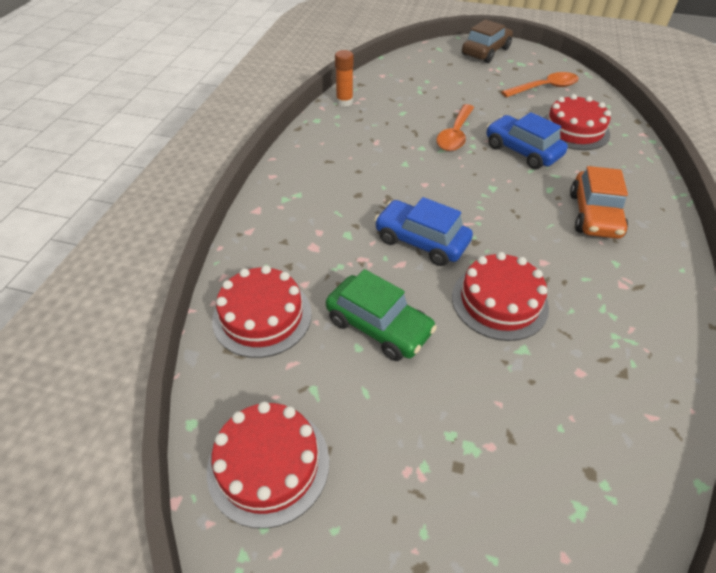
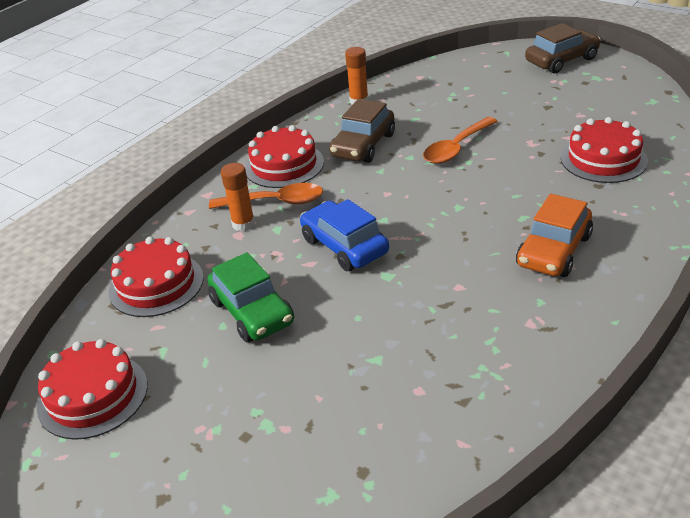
camera: 25 degrees right, 10 degrees down
(312, 235) = (243, 224): none -> orange glue stick
(375, 142) = (363, 145): none -> brown car
(499, 301) = (384, 313): red cake -> red cake (284, 165)
(522, 151) = (521, 174): blue car -> none
(545, 88) = (604, 108): orange spoon -> orange spoon (275, 202)

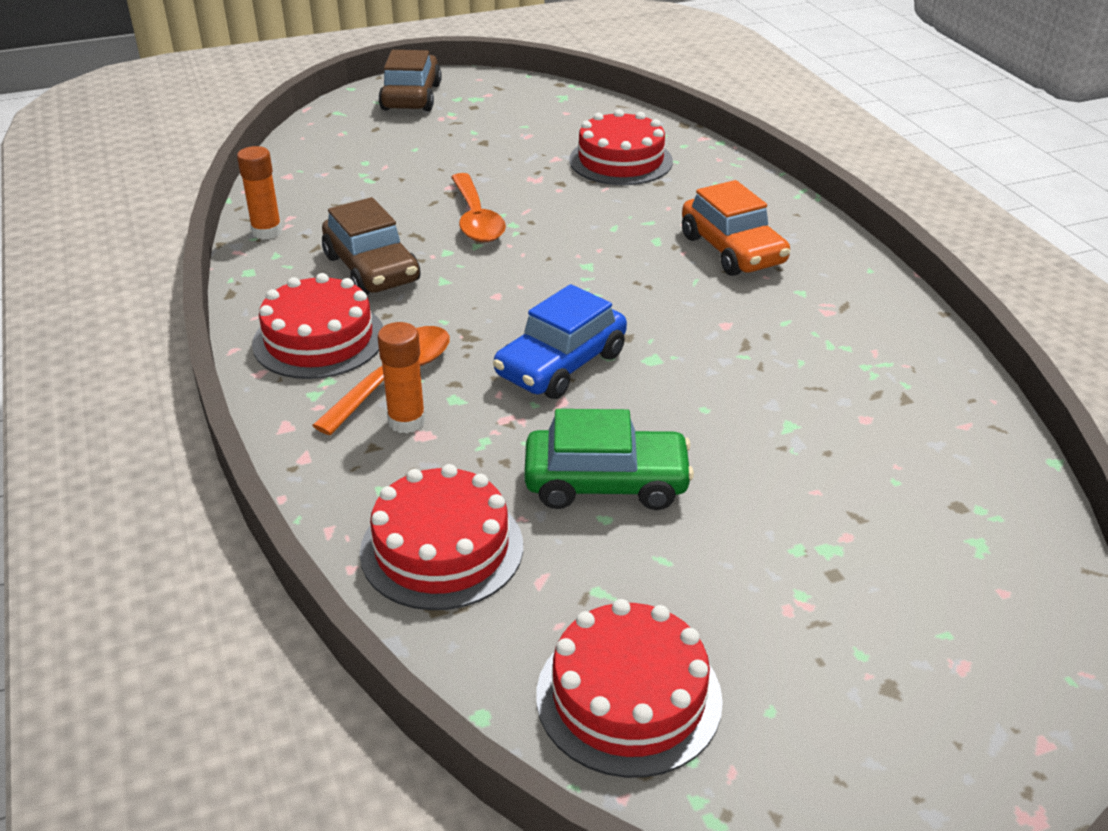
camera: 60 degrees left, 0 degrees up
(344, 246) = (561, 364): blue car -> blue car turned 45 degrees counterclockwise

